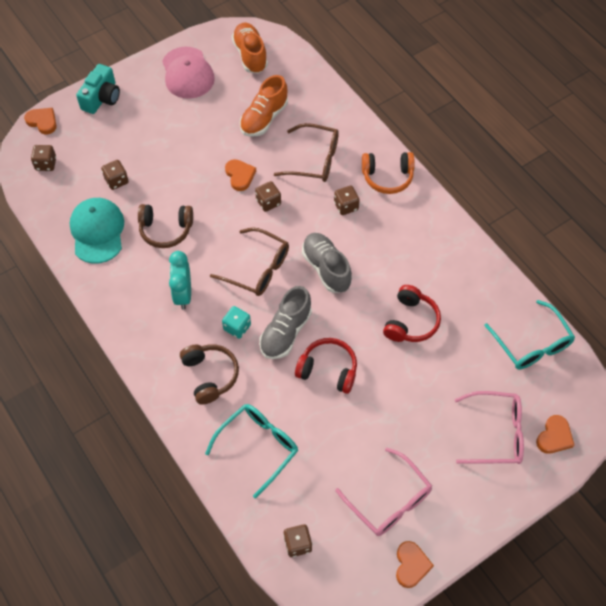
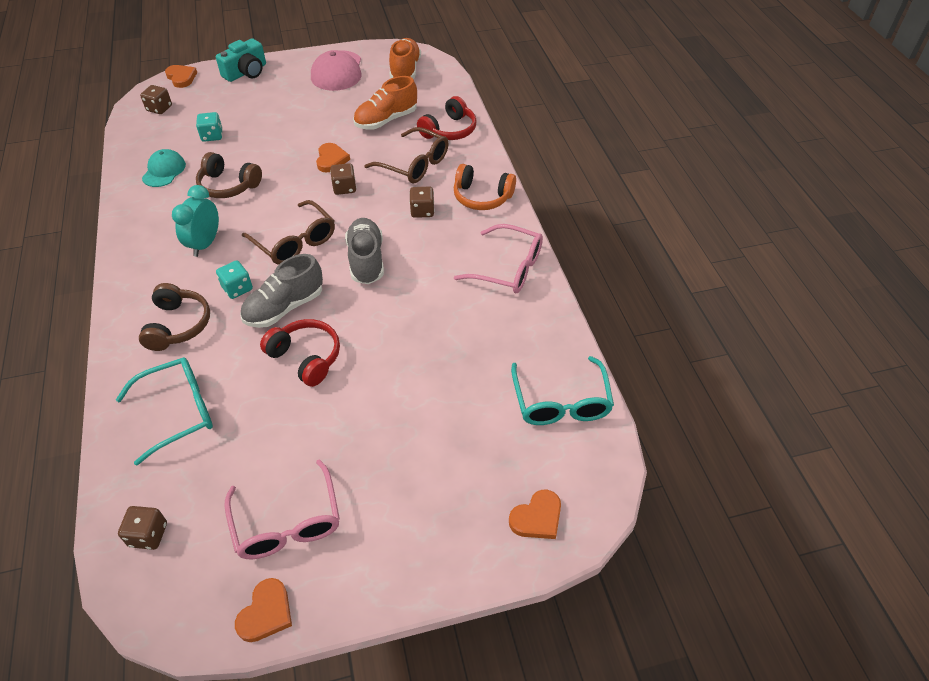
camera: 20 degrees right, 10 degrees down
(97, 231) = (164, 171): turquoise cap -> turquoise cap, size x0.63
(116, 181) = (212, 136): brown dice -> turquoise dice
(411, 321) = (428, 336): red headphones -> red headphones (449, 130)
(496, 433) = (463, 488): pink glasses -> pink glasses (508, 268)

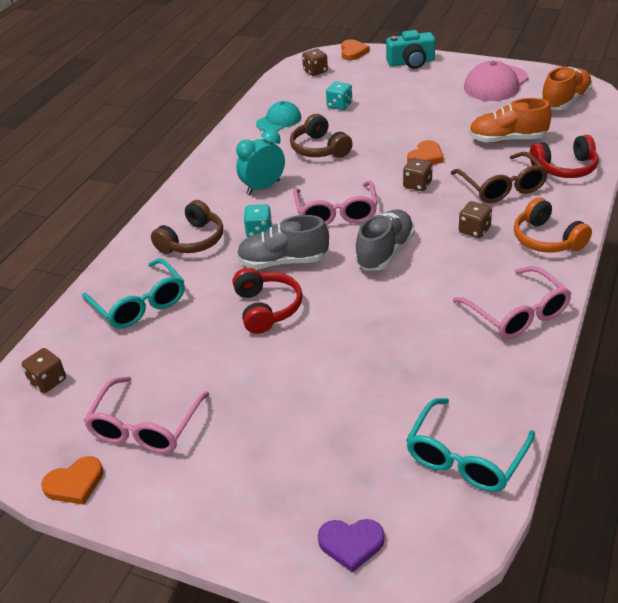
camera: 40 degrees right, 10 degrees down
(178, 412) = (139, 304): turquoise glasses -> turquoise glasses turned 45 degrees clockwise
(295, 242) = (336, 213): brown glasses -> pink glasses
(537, 518) = (351, 544): orange heart -> purple heart

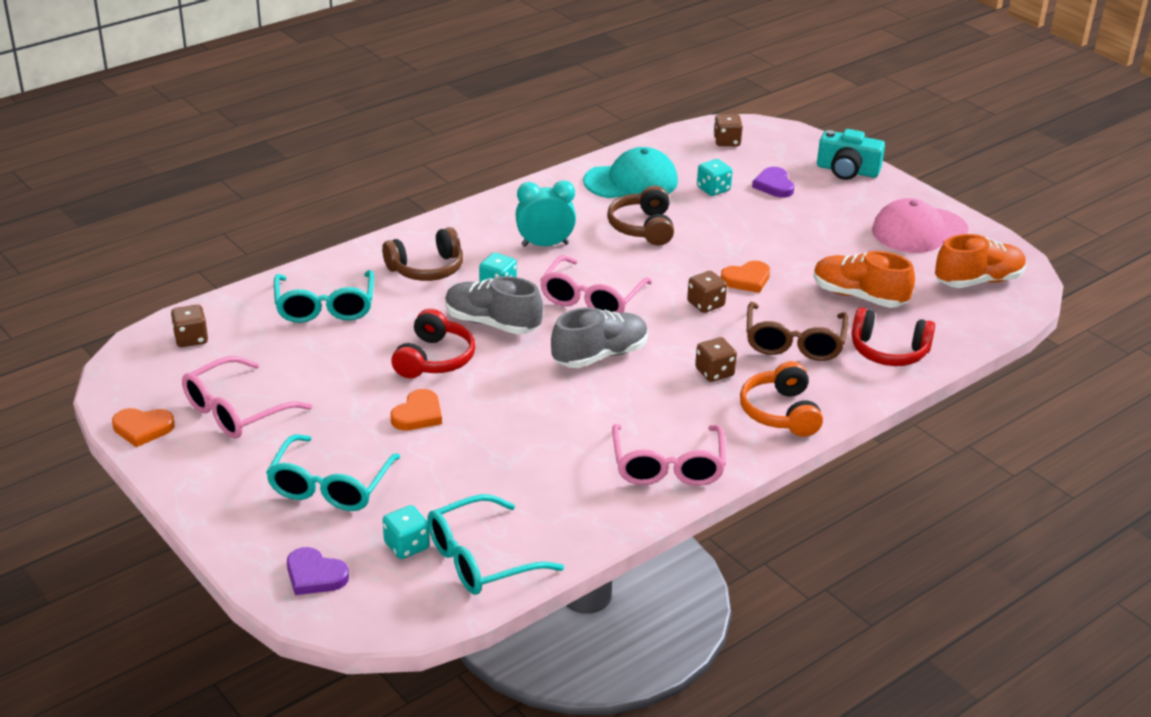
camera: 25 degrees right, 5 degrees down
(279, 120) = (631, 181): turquoise cap -> turquoise cap, size x1.58
(287, 455) = (330, 486): none -> turquoise glasses
(353, 52) = (793, 135): orange heart -> orange heart (418, 414)
(376, 88) = (774, 185): none -> purple heart
(398, 476) = (406, 546): none -> turquoise dice

